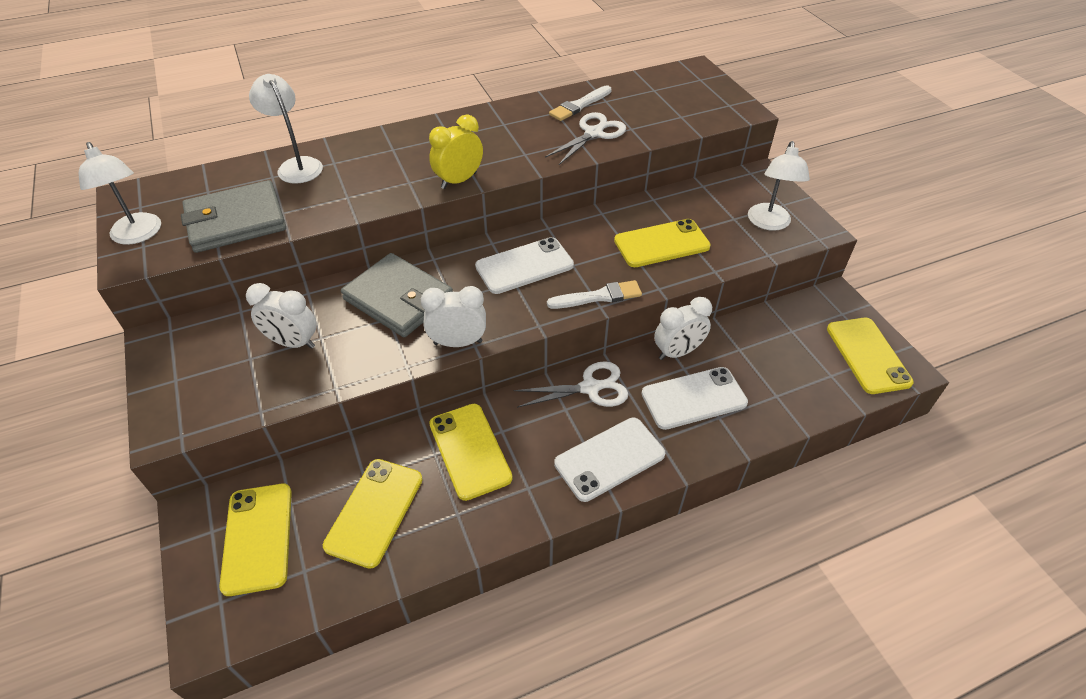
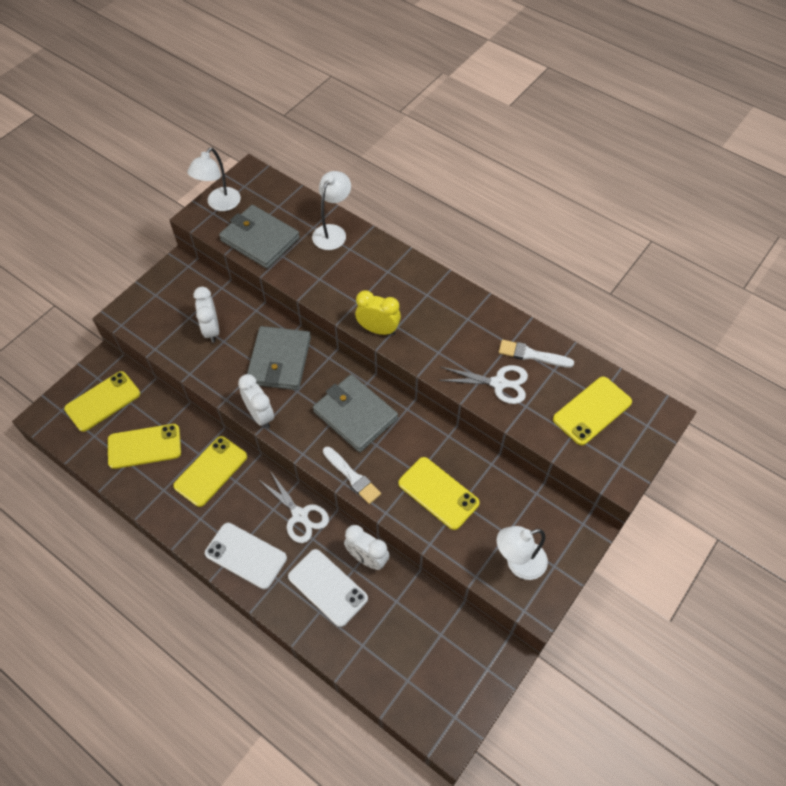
camera: 60 degrees right, 10 degrees up
(524, 266) = (355, 415): white phone -> grey wallet
(867, 355) = (447, 703): yellow phone -> yellow phone (592, 410)

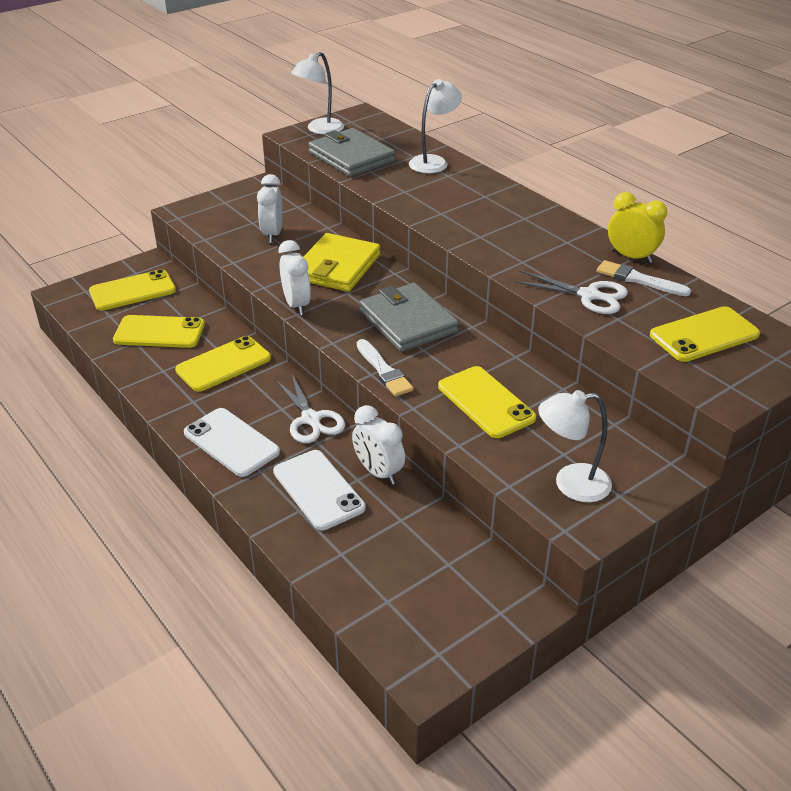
camera: 15 degrees right, 20 degrees down
(279, 360) = (337, 267): grey wallet -> yellow wallet
(378, 329) = (457, 235): yellow clock -> yellow clock (631, 257)

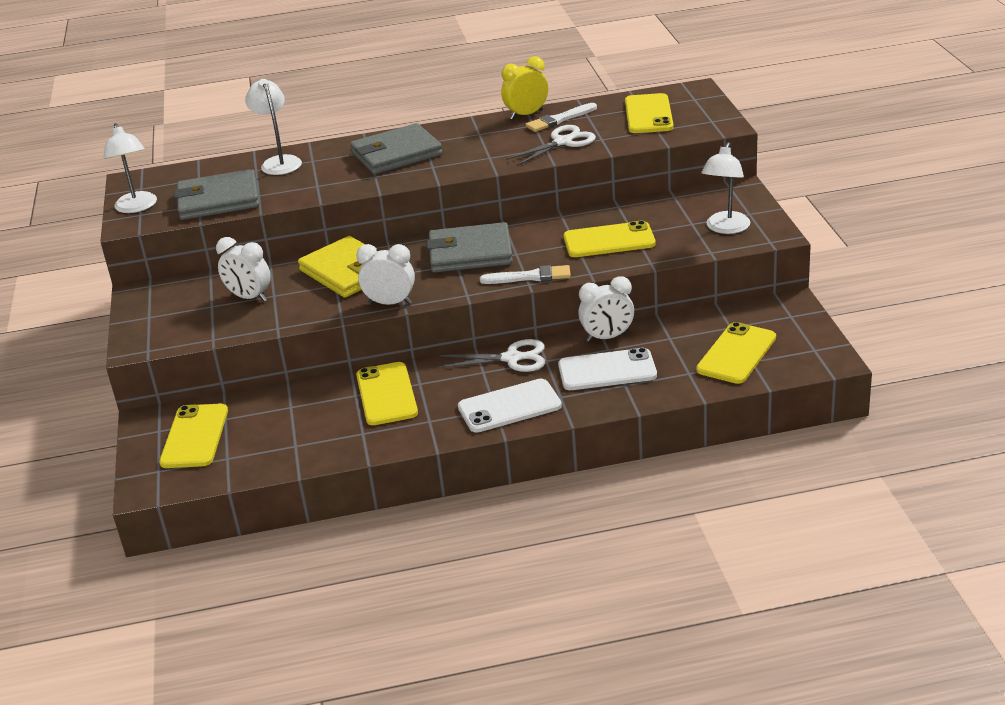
camera: 60 degrees left, 5 degrees down
(159, 332) = (293, 427): yellow phone -> yellow phone (736, 354)
(490, 211) = (396, 154): none -> grey wallet

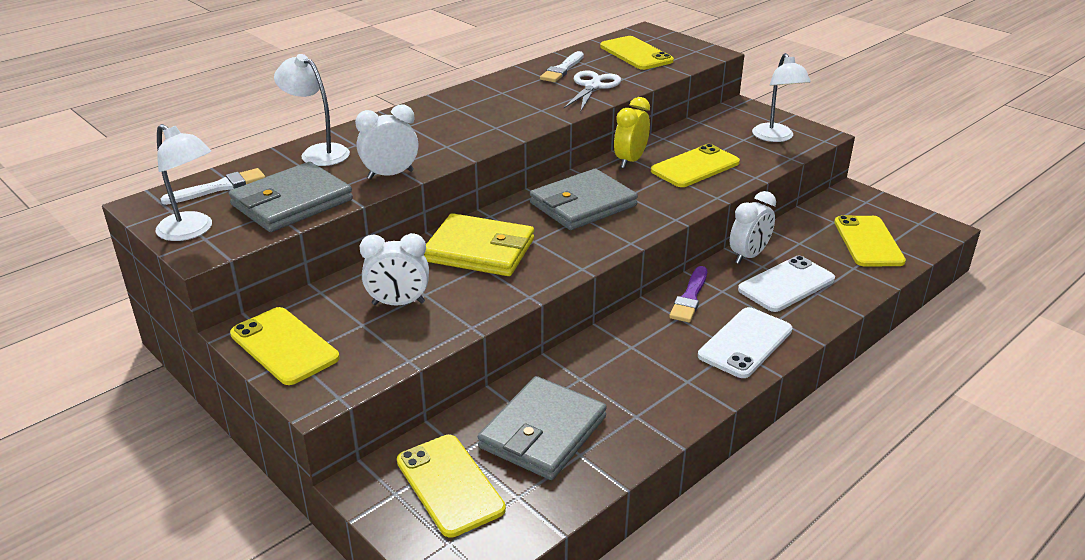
camera: 35 degrees left, 0 degrees up
(387, 394) = (612, 367): yellow phone -> yellow phone (284, 346)
(390, 303) = (565, 269): white clock -> white clock (390, 175)
(396, 154) = (442, 123): grey wallet -> grey wallet (543, 432)
(512, 358) = (690, 297): white scissors -> purple brush
(526, 114) = (525, 70): yellow clock -> yellow clock (630, 161)
(530, 277) = (668, 213): white brush -> white brush (219, 188)

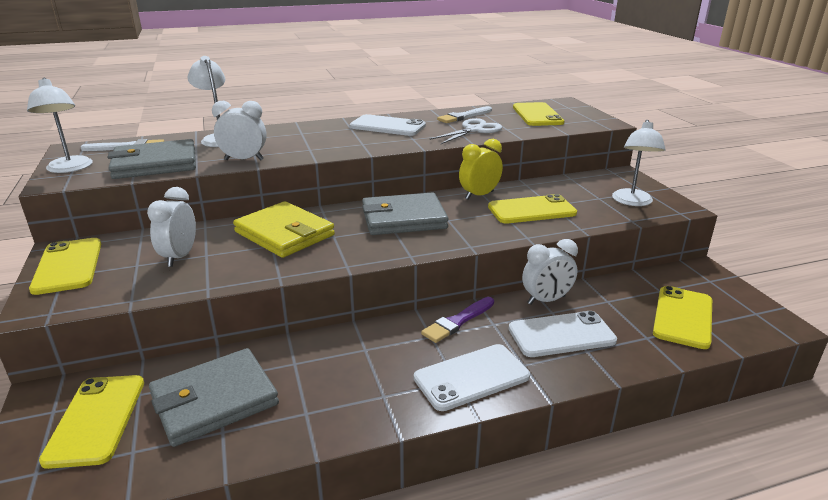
camera: 25 degrees right, 5 degrees down
(398, 303) = (179, 257): white clock -> white clock turned 75 degrees clockwise
(495, 98) = (387, 126): none -> white phone

